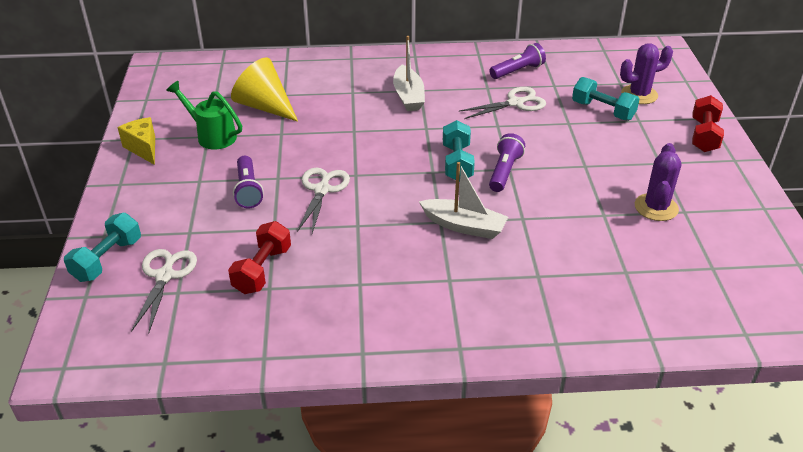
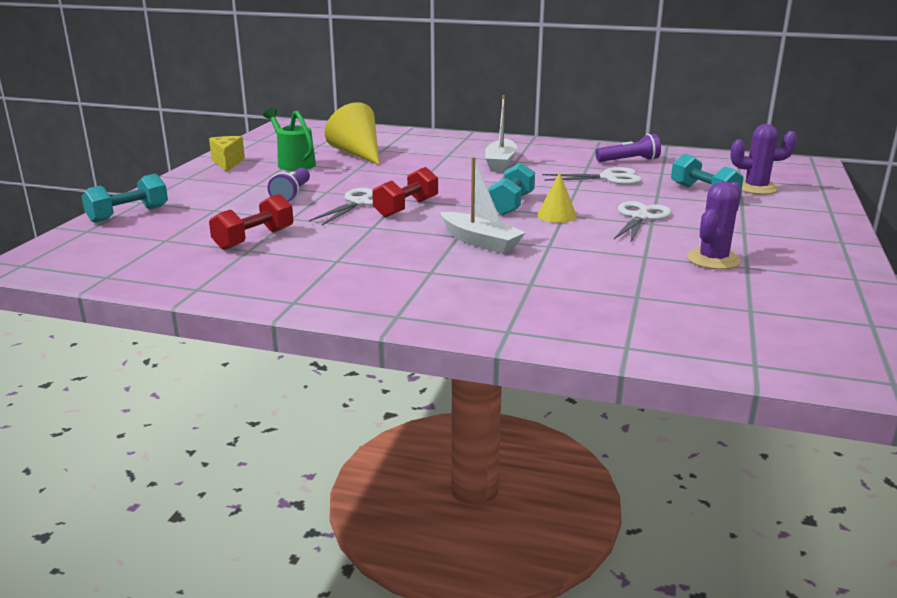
camera: 20 degrees right, 15 degrees down
(165, 276) = (165, 229): white scissors -> white scissors (640, 217)
(504, 171) = (556, 215): purple flashlight -> yellow cone
(704, 136) = (815, 221): red dumbbell -> red dumbbell (406, 208)

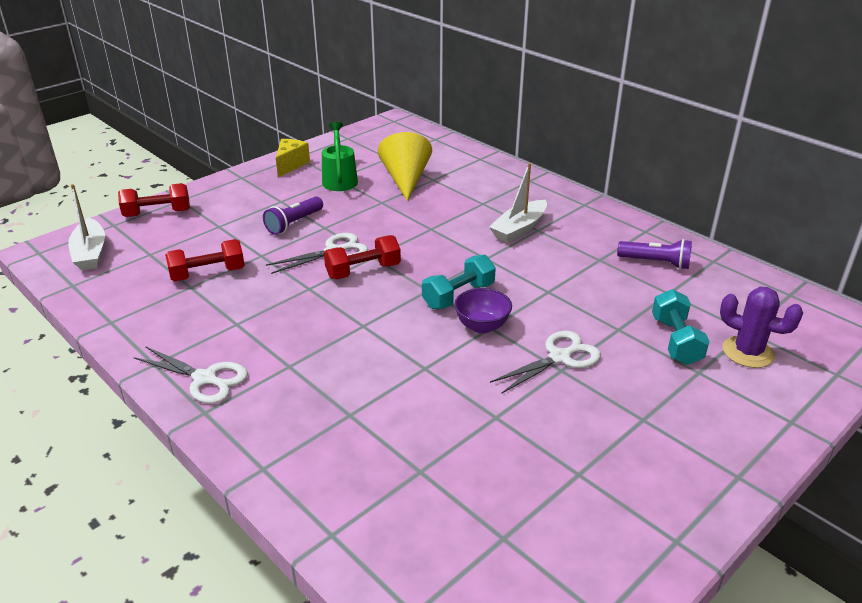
camera: 30 degrees right, 10 degrees up
(128, 214) = (157, 213): turquoise dumbbell -> red dumbbell
(480, 242) = (372, 340): white boat -> white boat (90, 253)
(556, 215) = (482, 326): yellow cone -> purple bowl
(609, 178) = (600, 285): white scissors -> white scissors (205, 379)
(713, 259) = (557, 449): purple cactus -> none

